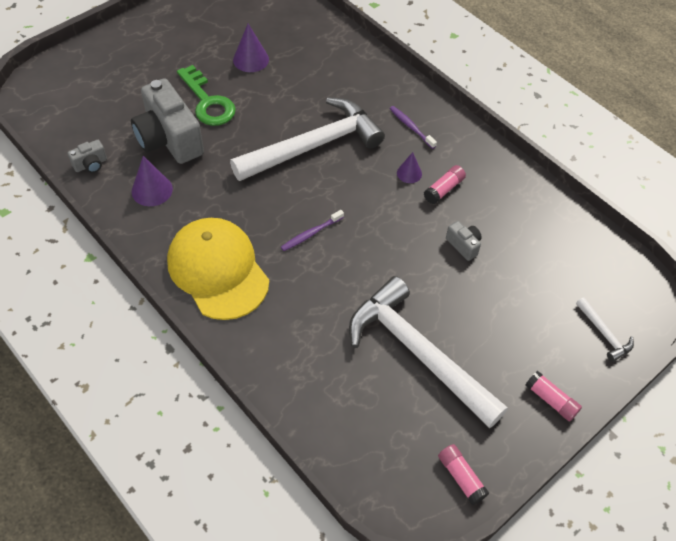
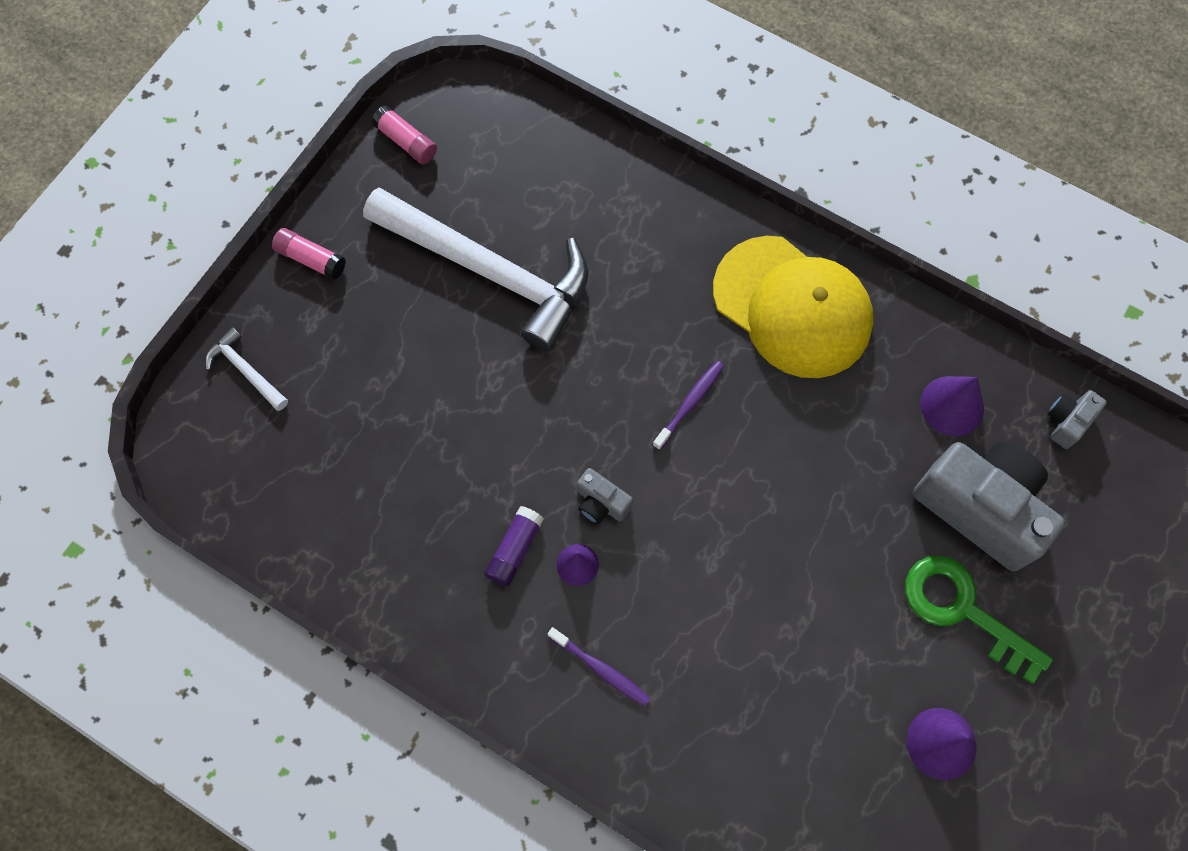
camera: 165 degrees right, 15 degrees up
(314, 145) = (748, 572): white hammer -> none
(444, 189) = (514, 549): pink glue stick -> purple glue stick
(463, 245) = (463, 453): grey camera -> grey camera (601, 503)

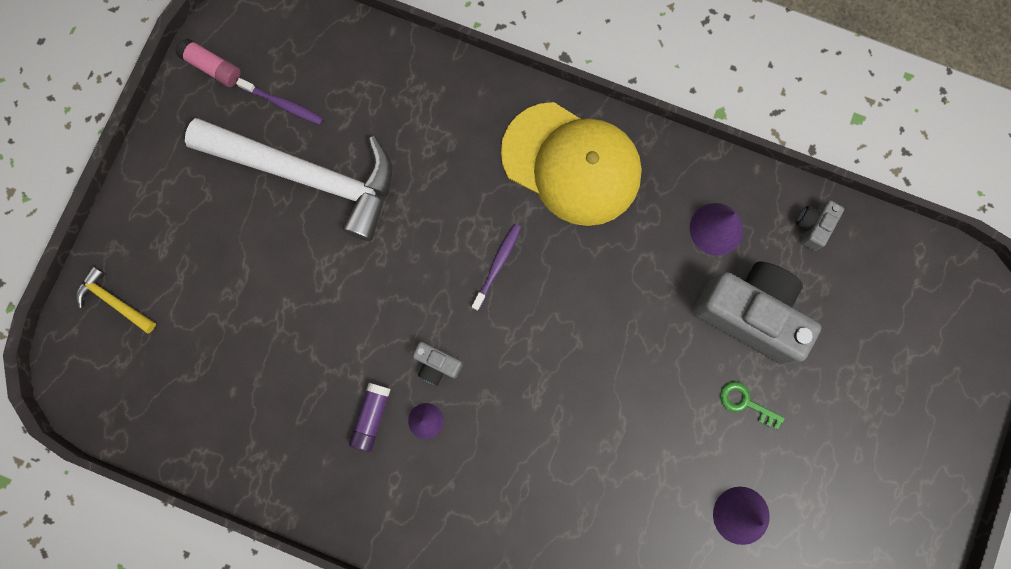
camera: 10 degrees left, 10 degrees up
(246, 370) = (114, 301): white hammer -> yellow hammer
(311, 259) = (150, 190): pink glue stick -> none
(601, 669) = (459, 504): purple toothbrush -> purple toothbrush (283, 104)
(963, 610) = (745, 403): green key -> green key, size x0.52

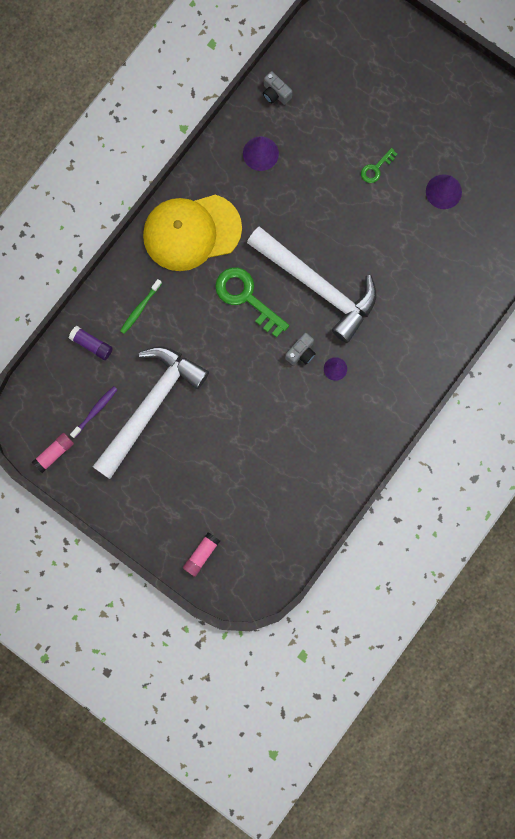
camera: 75 degrees left, 0 degrees up
(114, 301) = (201, 554): yellow hammer -> pink glue stick
(371, 417) = (323, 402): purple glue stick -> purple glue stick (91, 344)
(442, 124) = (140, 308): none -> green toothbrush
(497, 265) = (246, 297): purple toothbrush -> green key
(542, 363) = (317, 286): none -> white hammer
(571, 164) = (191, 232): yellow cap -> yellow cap turned 150 degrees counterclockwise
(750, 314) = (321, 149): grey camera -> none

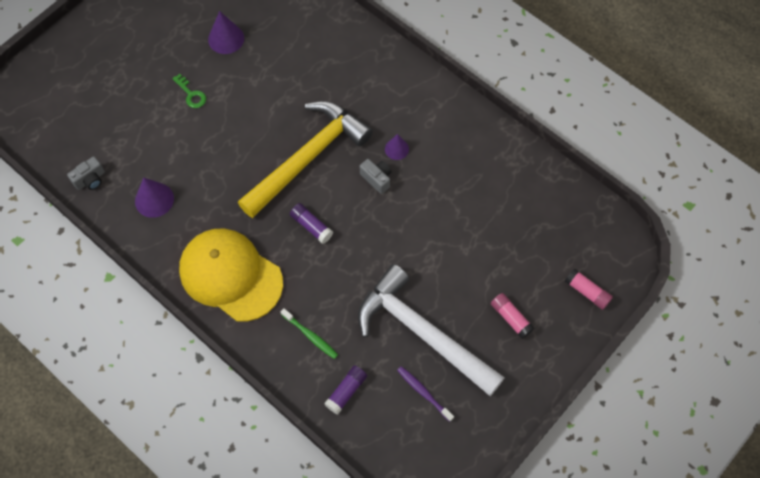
camera: 85 degrees left, 15 degrees down
(54, 453) = (470, 442): pink glue stick -> pink glue stick (511, 318)
(191, 232) = (230, 275): yellow cap -> yellow cap turned 135 degrees clockwise
(246, 297) = (311, 226): green key -> purple glue stick
(317, 286) = (308, 157): white hammer -> yellow hammer

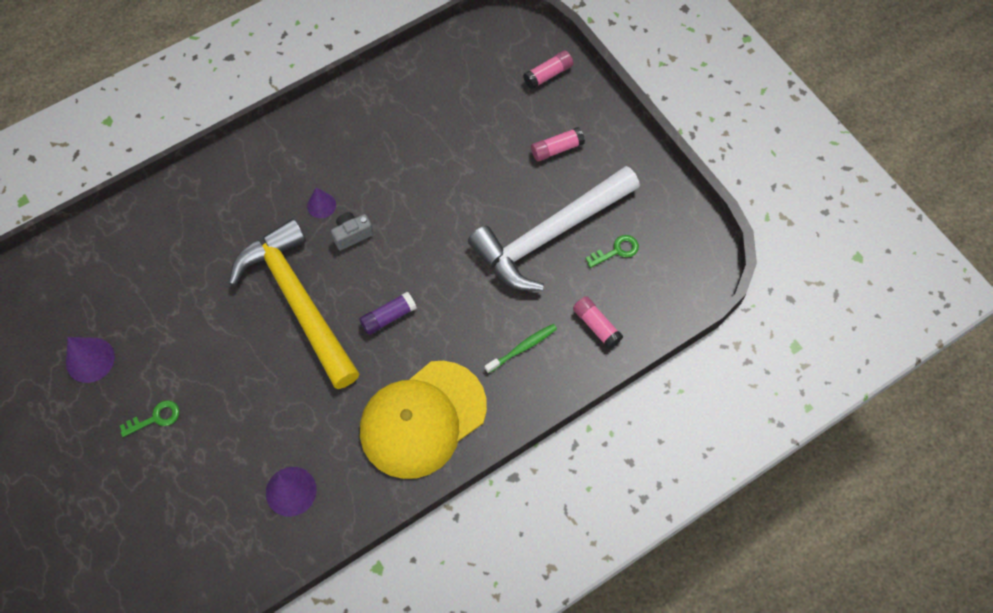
camera: 75 degrees left, 0 degrees up
(90, 180) = (233, 568): grey camera -> none
(346, 391) = (596, 326): purple glue stick -> pink glue stick
(423, 393) = (616, 251): purple toothbrush -> green key

